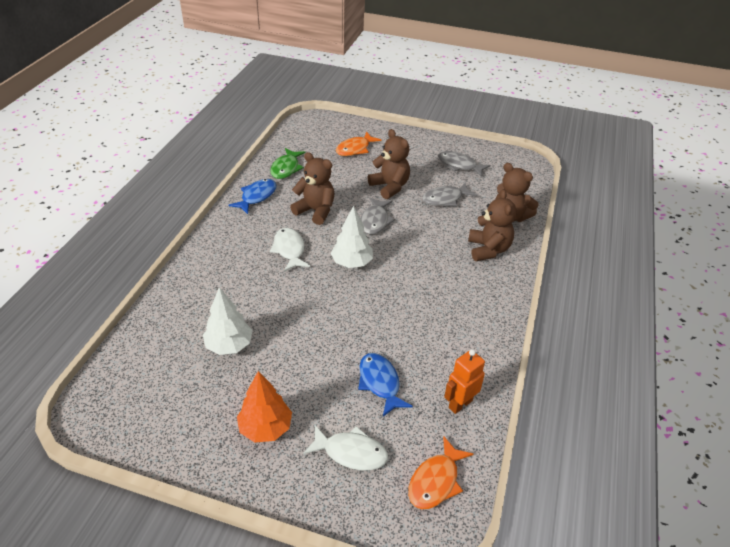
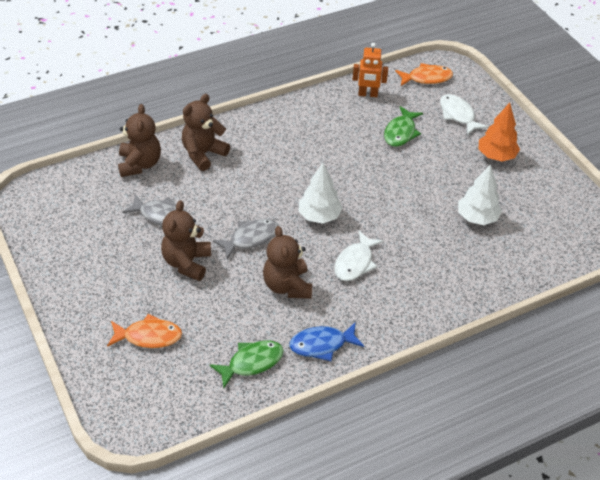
camera: 135 degrees left, 5 degrees up
(380, 383) = (401, 132): blue fish -> green fish
(459, 165) = (88, 238): grey fish -> none

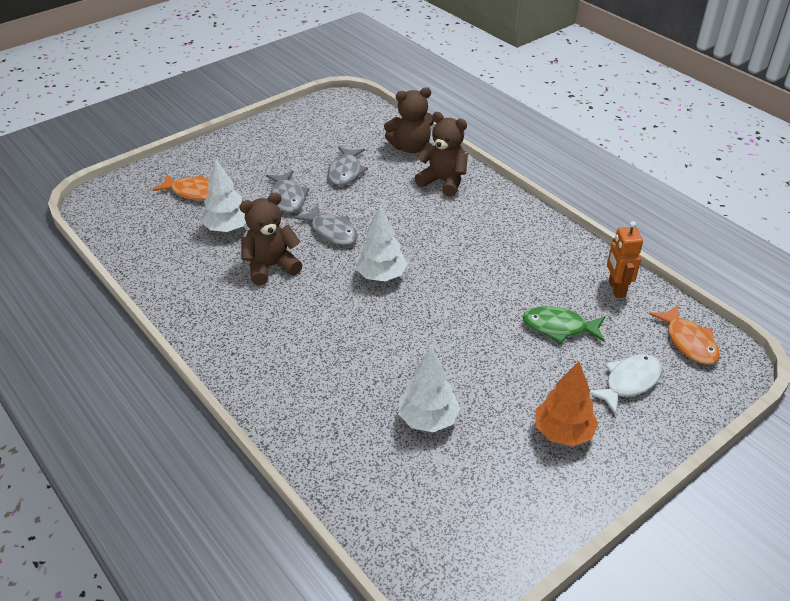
camera: 80 degrees right, 5 degrees down
(148, 336) = (193, 192): orange fish -> orange fish turned 60 degrees counterclockwise
(187, 263) = (287, 197): brown teddy bear -> grey fish
(220, 312) = (228, 228): none -> white tree
(251, 363) = (167, 258): green fish -> none
(322, 344) = (194, 302): blue fish -> none
(355, 262) = (317, 313): white fish -> none

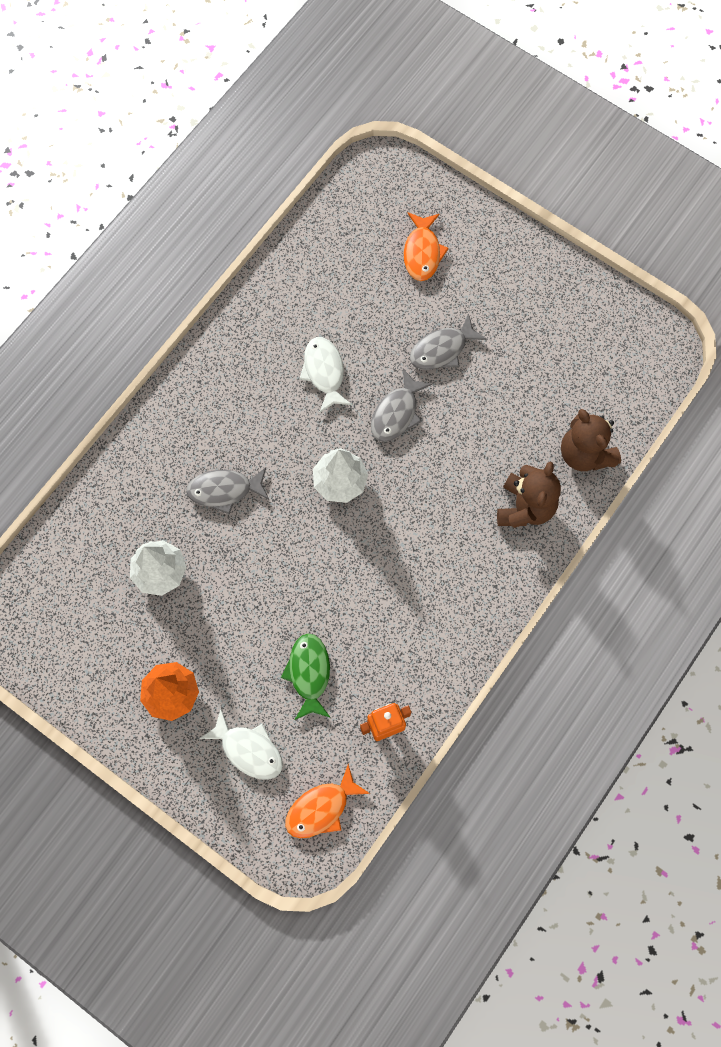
camera: 75 degrees right, 30 degrees up
(228, 228) = (372, 309): white tree -> none
(271, 267) = (324, 372): brown teddy bear -> white fish
(345, 172) = (510, 394): grey fish -> grey fish (224, 490)

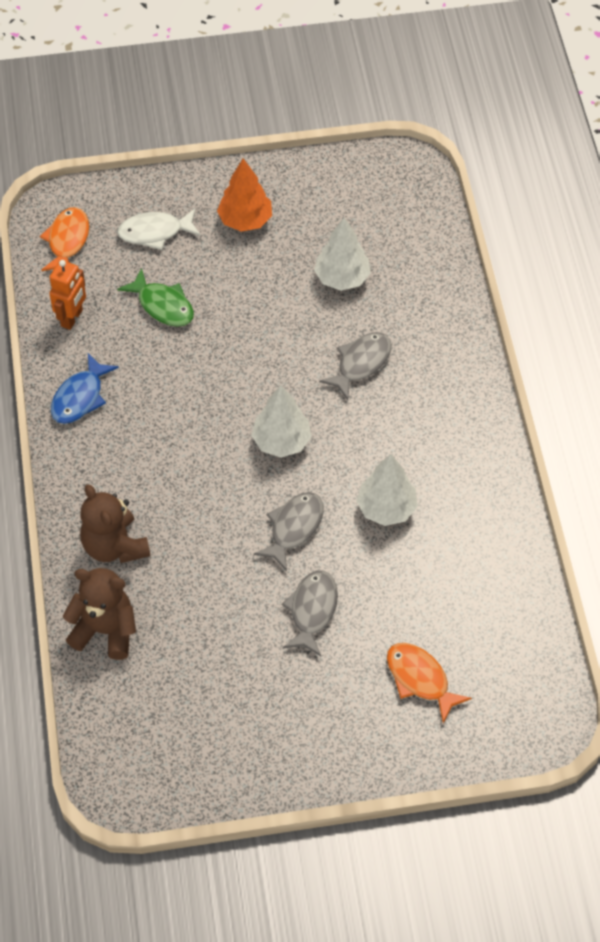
camera: 135 degrees right, 15 degrees down
(324, 372) = (386, 508): white fish -> white tree
(396, 413) = (294, 528): grey fish -> grey fish turned 45 degrees clockwise
(442, 649) = (80, 397): none -> blue fish

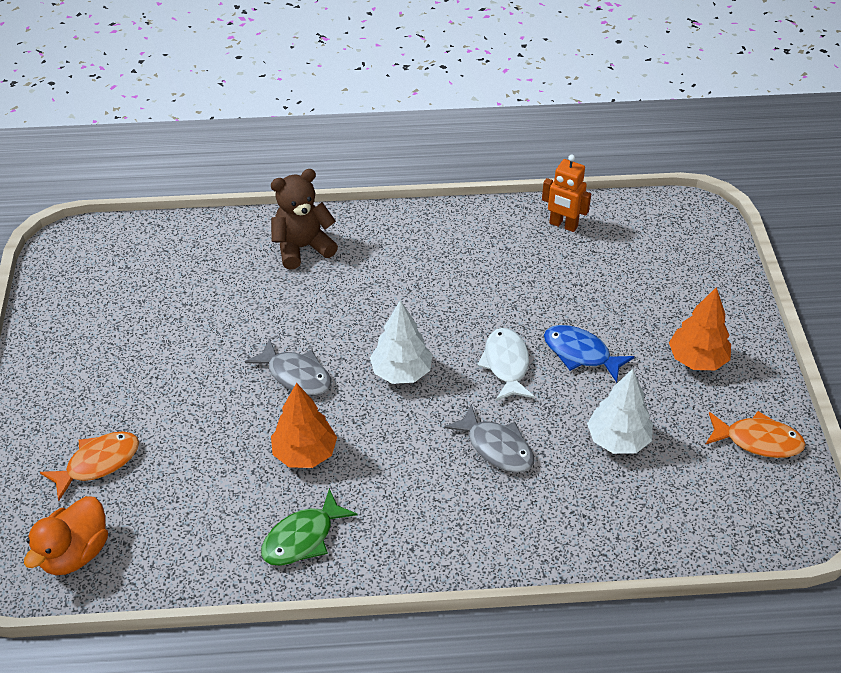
camera: 95 degrees right, 10 degrees down
(67, 241) = (659, 223): orange fish -> orange fish (758, 441)
(80, 397) = (470, 229): blue fish -> blue fish (581, 353)
(105, 630) = (218, 239): brown teddy bear -> none
(155, 232) = (674, 286): white fish -> white fish (506, 364)
(163, 305) = (578, 289): green fish -> green fish (303, 538)
(312, 611) = (199, 383): grey fish -> none
(386, 508) = (305, 453): white tree -> orange tree
(520, 674) = (75, 553): none -> orange duck

